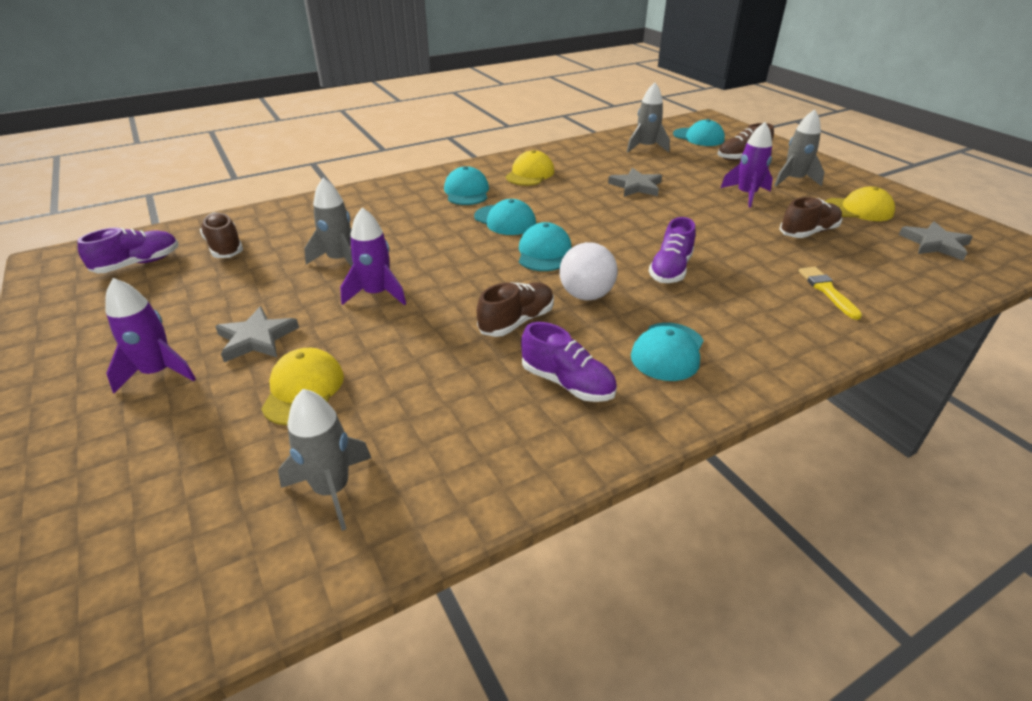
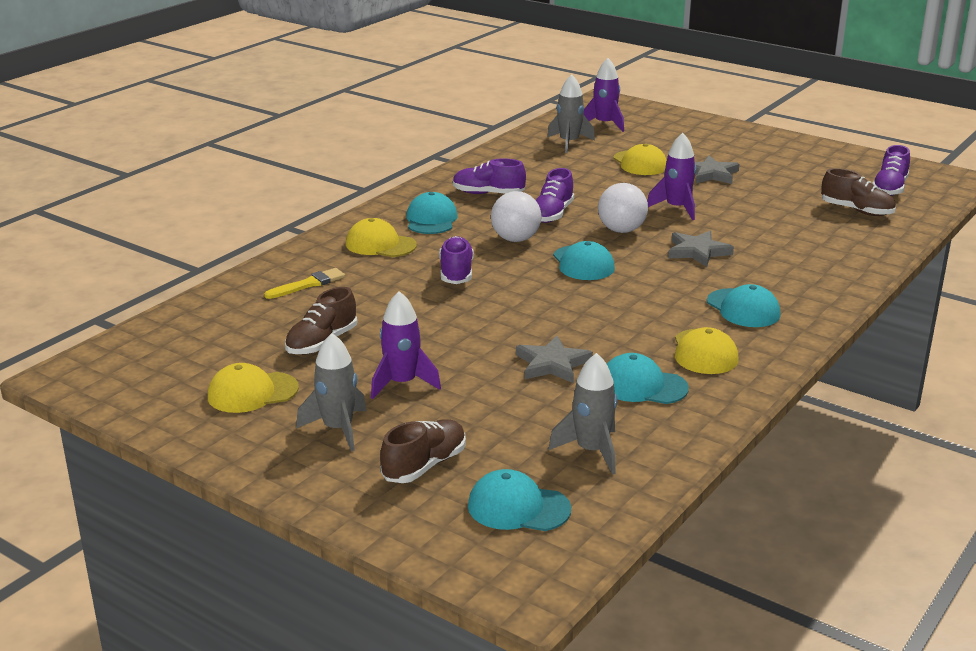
camera: 155 degrees right, 10 degrees down
(158, 372) = (734, 153): purple rocket -> purple rocket (604, 124)
(340, 260) = (746, 222): grey rocket -> none
(468, 280) = (621, 230): none -> white ball
(505, 220) = (656, 285): turquoise cap -> turquoise cap (642, 386)
(516, 322) = (552, 214): brown shoe -> purple shoe
(742, 325) = (380, 245): none -> yellow cap
(827, 291) = (308, 284): yellow brush -> yellow brush turned 90 degrees counterclockwise
(935, 244) = (176, 359): grey star -> grey star (698, 252)

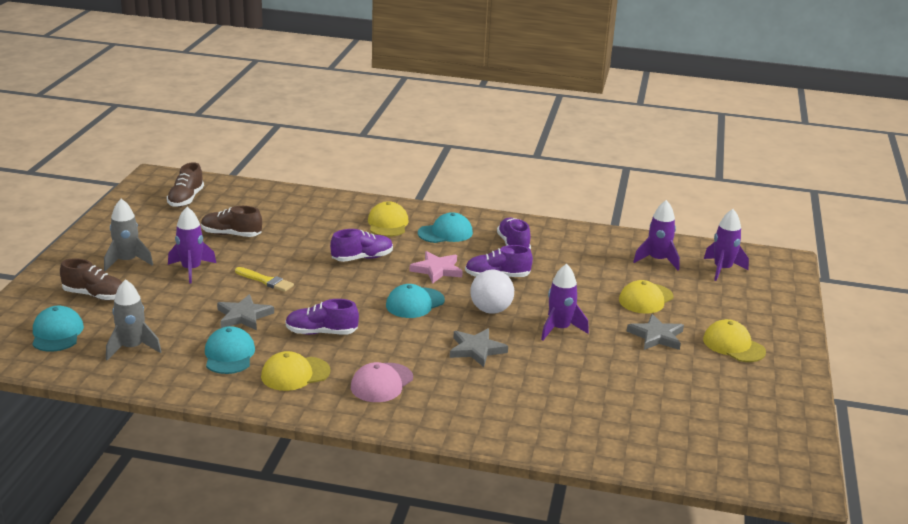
camera: 65 degrees right, 0 degrees up
(252, 392) = (159, 228): yellow cap -> yellow cap (733, 345)
(308, 284) = (309, 213): yellow brush -> yellow brush (265, 281)
(515, 239) = (437, 270): white ball -> pink star
(569, 143) = (657, 260): grey rocket -> purple rocket
(743, 308) = (381, 383): turquoise cap -> pink cap
(856, 211) = (643, 424): brown shoe -> brown shoe (186, 199)
(889, 188) = (723, 441): purple shoe -> purple shoe (321, 332)

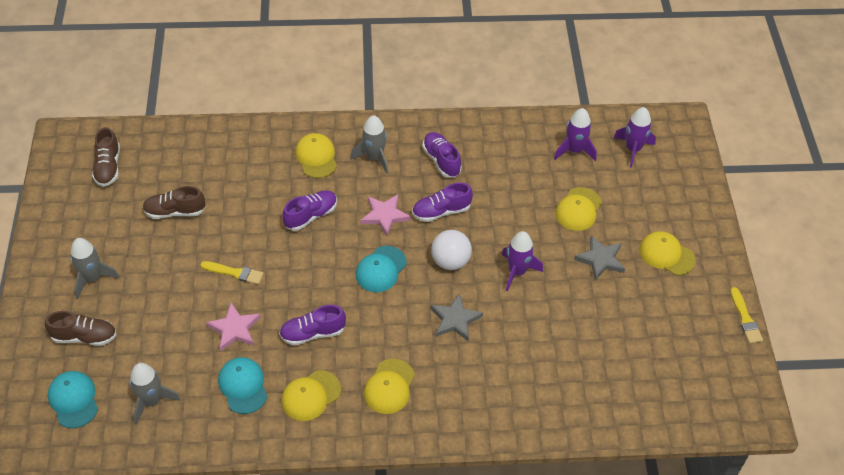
camera: 15 degrees left, 25 degrees up
(191, 270) = (159, 275): purple rocket -> none
(244, 316) = (234, 329): grey star -> pink star
(381, 383) = (389, 386): pink cap -> yellow cap
(445, 233) = (374, 158): turquoise cap -> grey rocket
(811, 407) = (745, 318): none -> yellow brush

